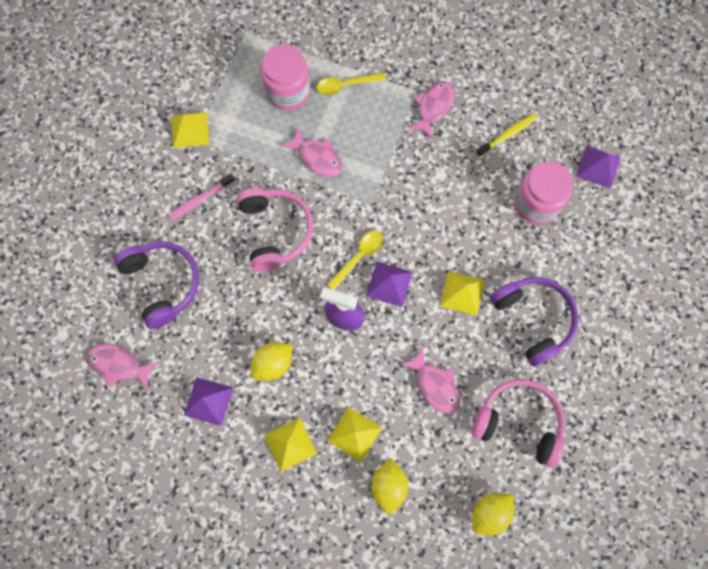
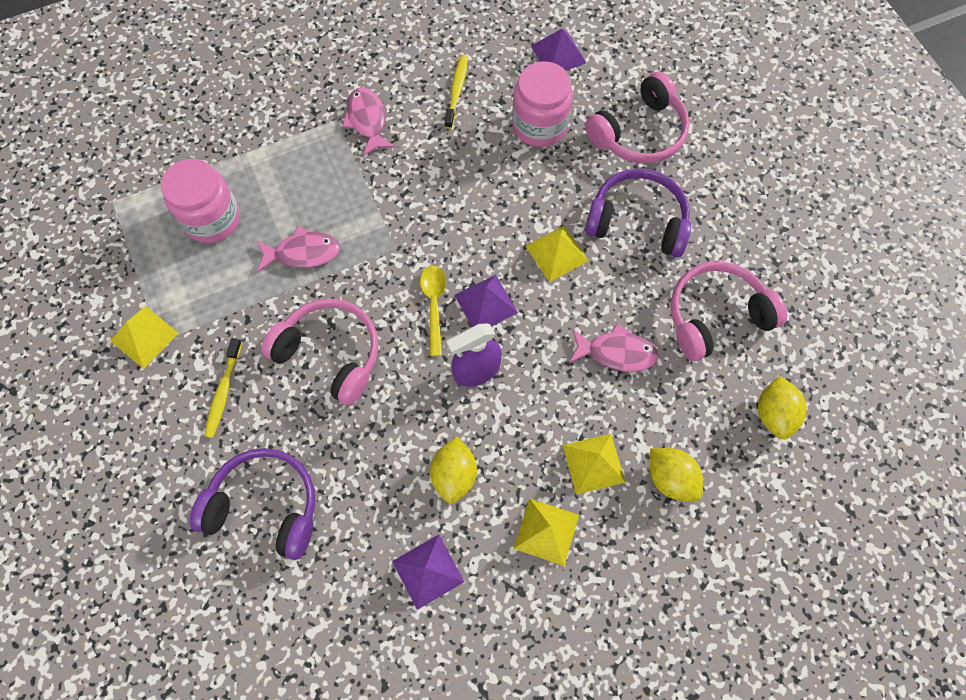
camera: 45 degrees left, 5 degrees down
(119, 365) = (300, 628): pink fish -> none
(200, 200) = (223, 392): pink toothbrush -> yellow toothbrush
(346, 85) = (265, 168): yellow spoon -> none
(595, 264) = (639, 132): none -> pink headphones

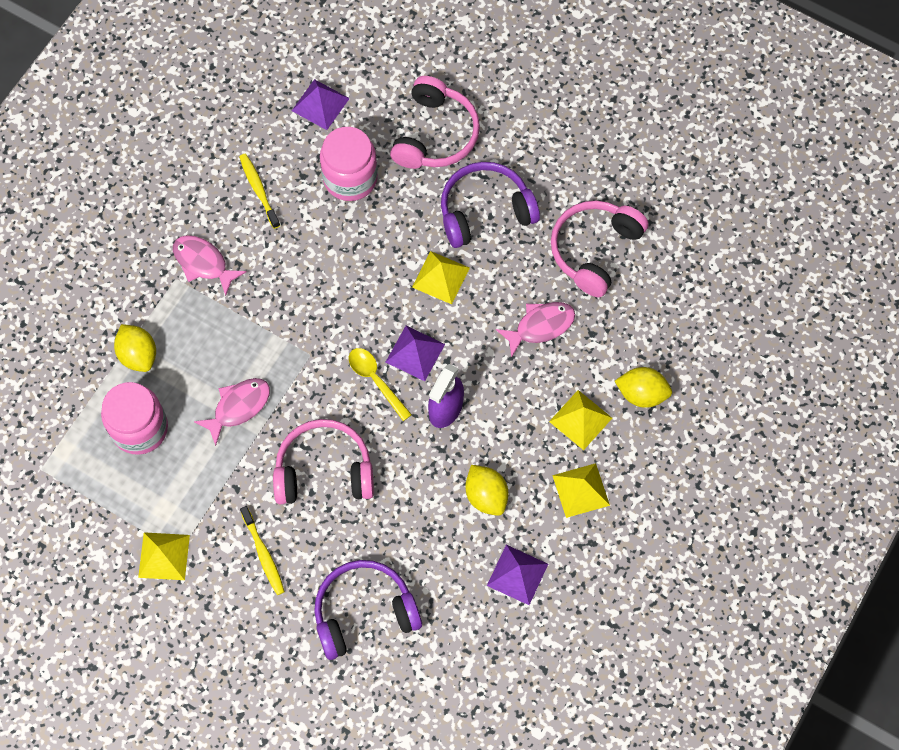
camera: 35 degrees left, 0 degrees up
(774, 414) = (683, 298): yellow lemon -> yellow lemon (138, 355)

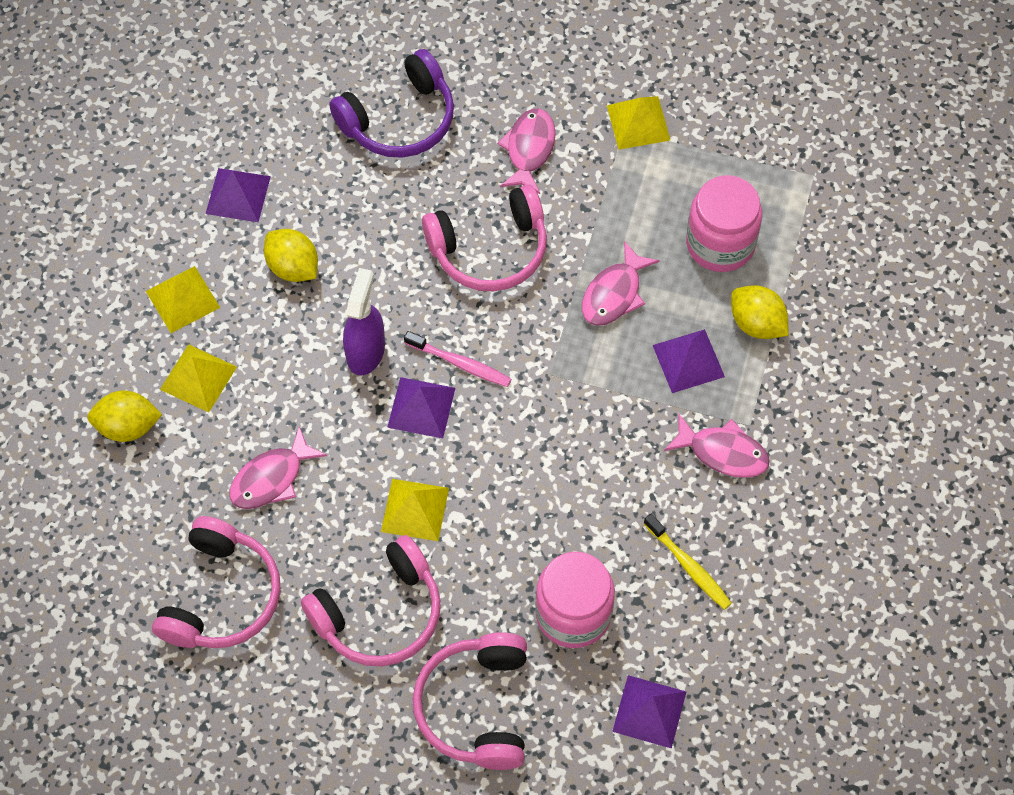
camera: 165 degrees right, 5 degrees down
(202, 339) = (688, 361): none -> purple pyramid
(263, 554) = (529, 149): yellow toothbrush -> pink fish
(375, 380) = (460, 363): yellow spoon -> pink toothbrush
(485, 211) = (379, 613): purple headphones -> pink headphones

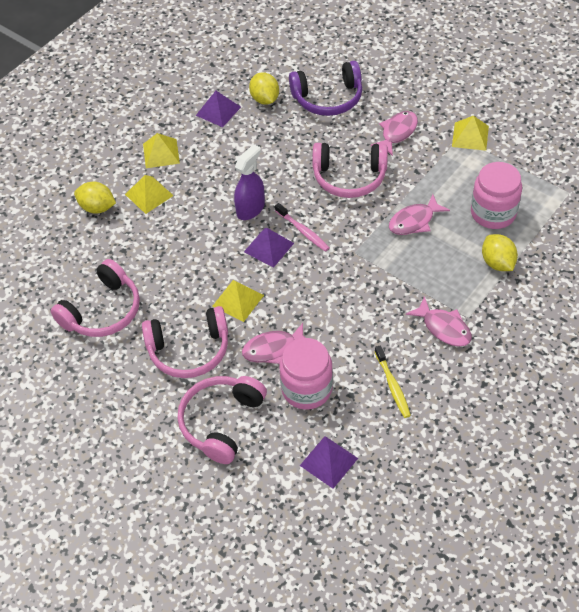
camera: 25 degrees right, 10 degrees down
(271, 478) = (163, 258): pink fish -> pink fish (273, 349)
(293, 267) = (230, 154): yellow lemon -> yellow lemon (265, 99)
(688, 361) = (444, 270): purple pyramid -> none

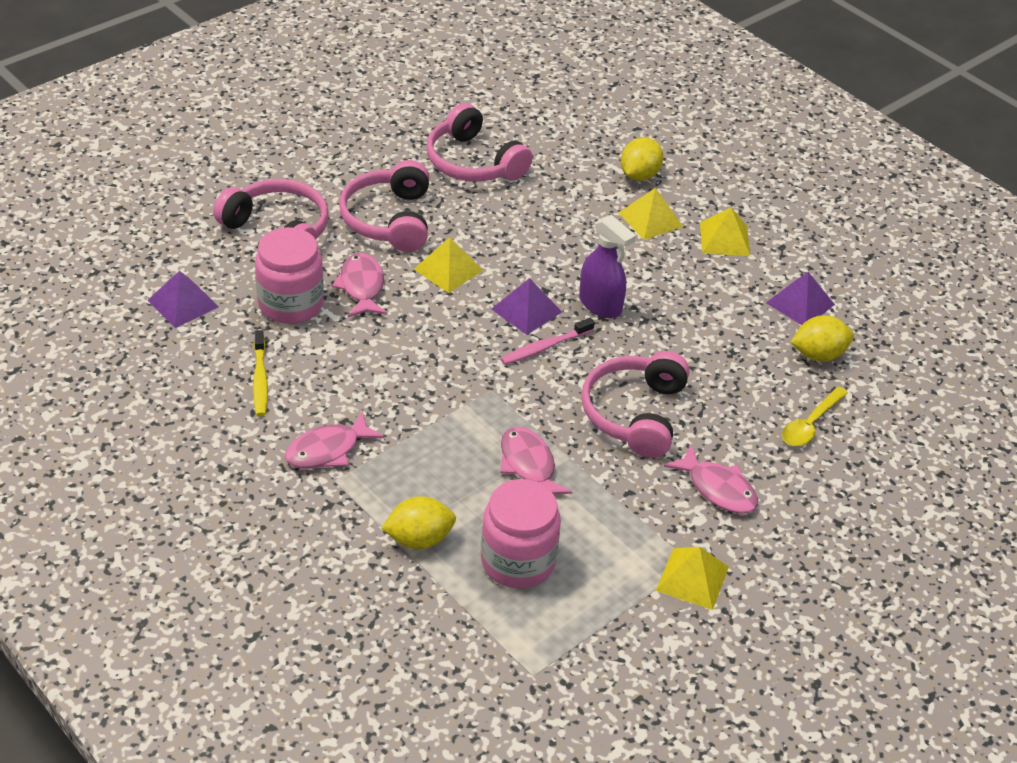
camera: 95 degrees right, 10 degrees down
(328, 98) = (810, 424): purple headphones -> yellow spoon
(392, 385) = (260, 379): yellow toothbrush -> yellow toothbrush turned 90 degrees counterclockwise

